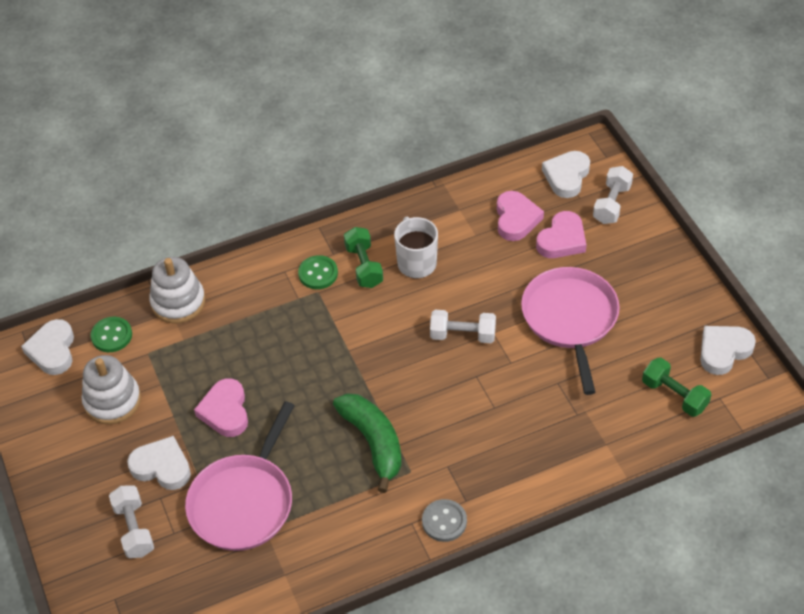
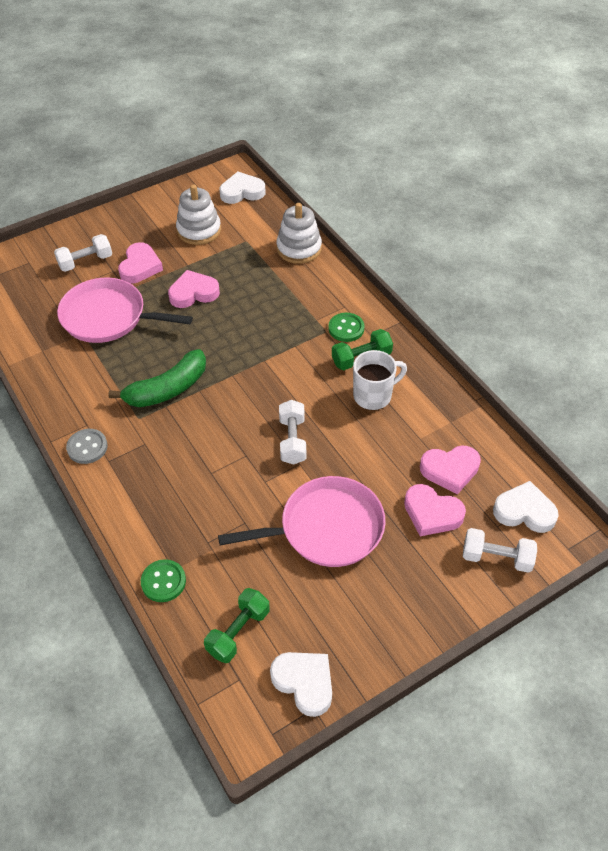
camera: 80 degrees right, 0 degrees up
(112, 335) = (260, 219): green button -> green button (163, 581)
(162, 467) = (140, 267): white heart -> pink heart

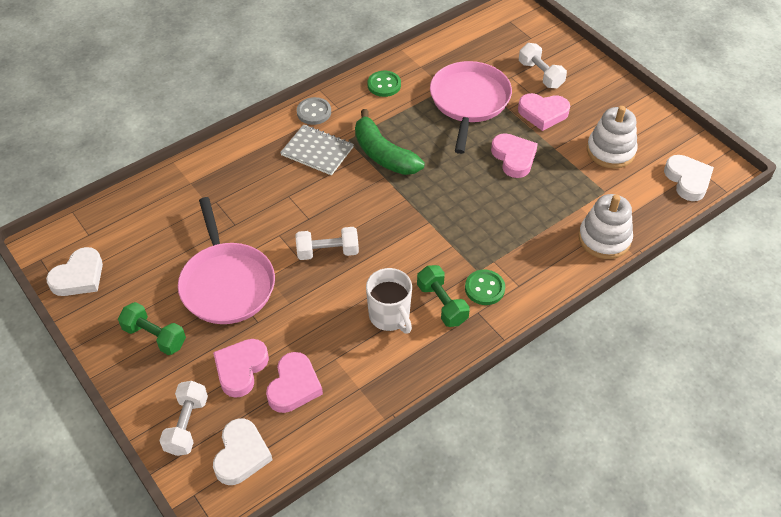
camera: 85 degrees right, 0 degrees up
(150, 445) = (317, 151): none -> grey notebook
(163, 581) = (179, 178): green button -> green button (384, 85)
(238, 632) = (129, 230): green dumbbell -> green dumbbell (154, 336)
(450, 470) = (294, 386): pink heart -> pink heart turned 150 degrees counterclockwise

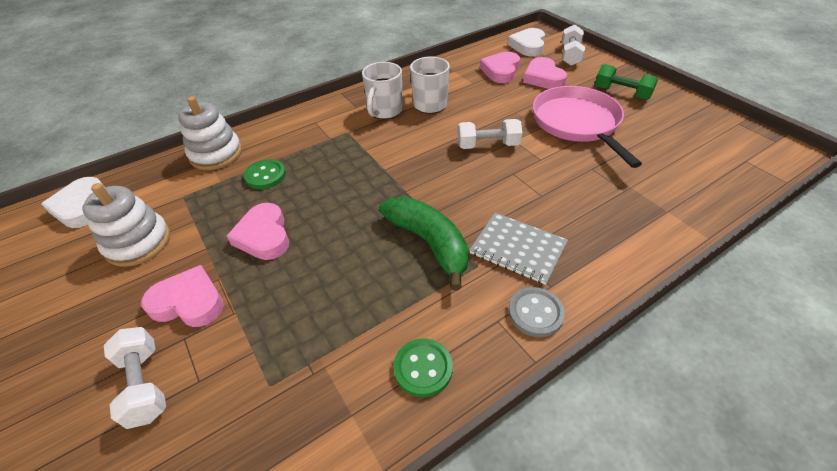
camera: 175 degrees left, 5 degrees down
(79, 277) = (722, 128): white heart -> none
(241, 369) = (543, 78): pink heart -> pink heart turned 135 degrees clockwise
(442, 304) = (385, 111): green dumbbell -> white mug
(469, 101) = (289, 327): pink pan -> none
(484, 288) = (345, 120): green button -> green button (265, 175)

